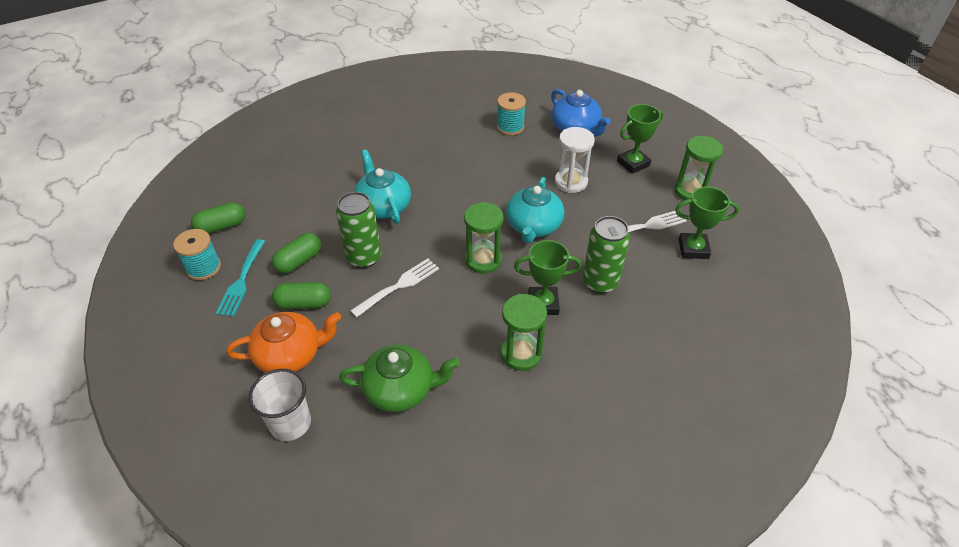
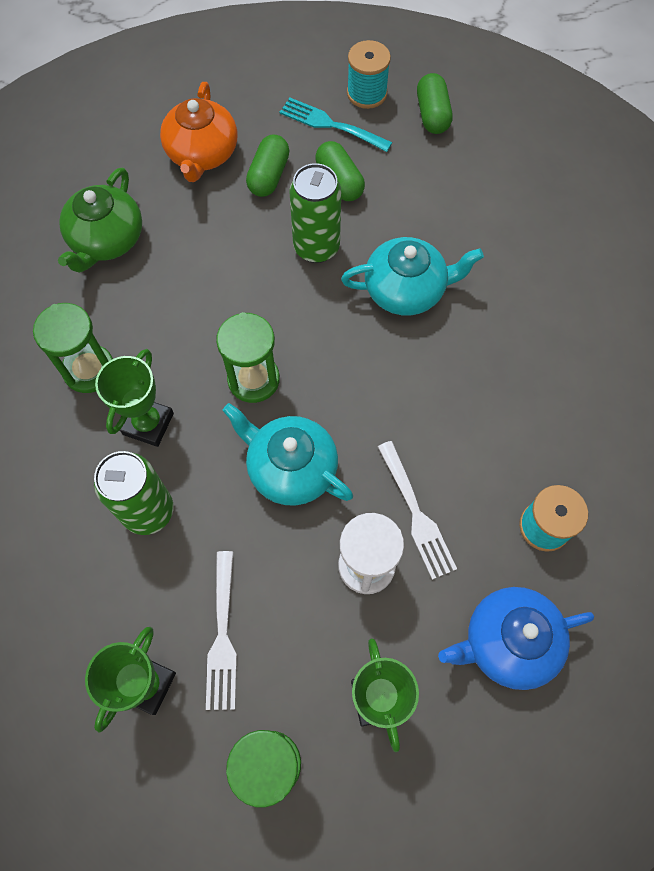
camera: 110 degrees right, 20 degrees up
(290, 423) = (119, 143): white cup -> none
(399, 286) = (252, 273): white fork -> white fork (416, 514)

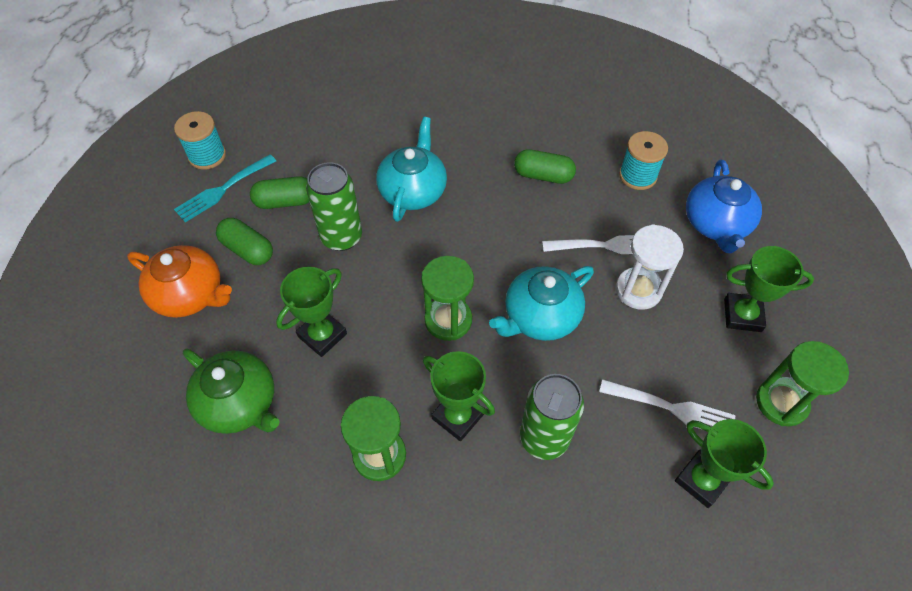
camera: 70 degrees left, 10 degrees down
(197, 276) = (322, 335): none -> green trophy
(432, 114) = (258, 122): green capsule -> green capsule (543, 175)

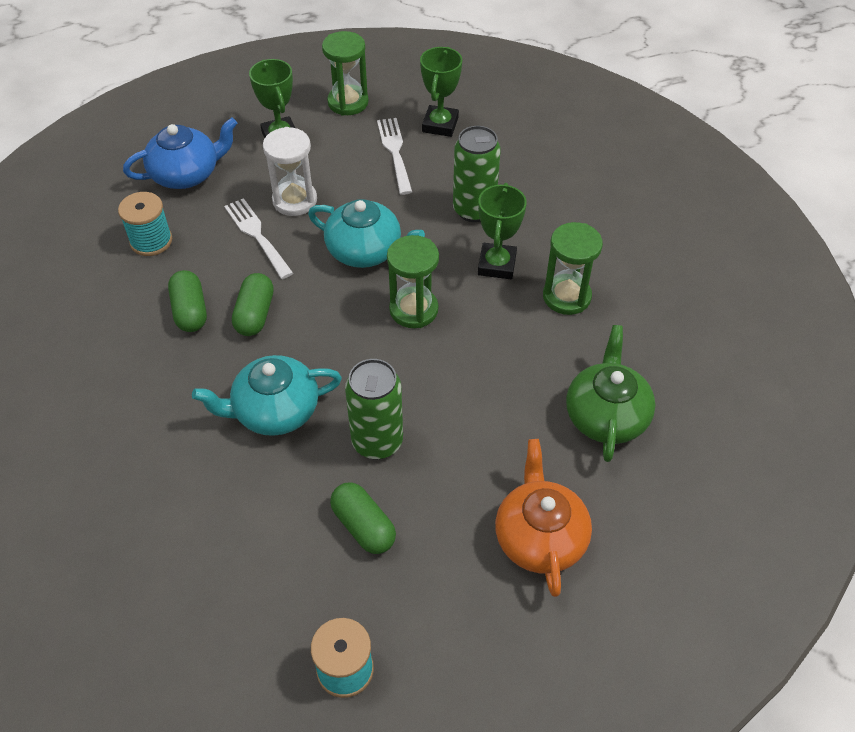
camera: 120 degrees left, 5 degrees down
(223, 189) = (387, 608): turquoise fork -> none
(248, 249) = (450, 520): green capsule -> green capsule (255, 314)
(322, 335) = (497, 393): green trophy -> none

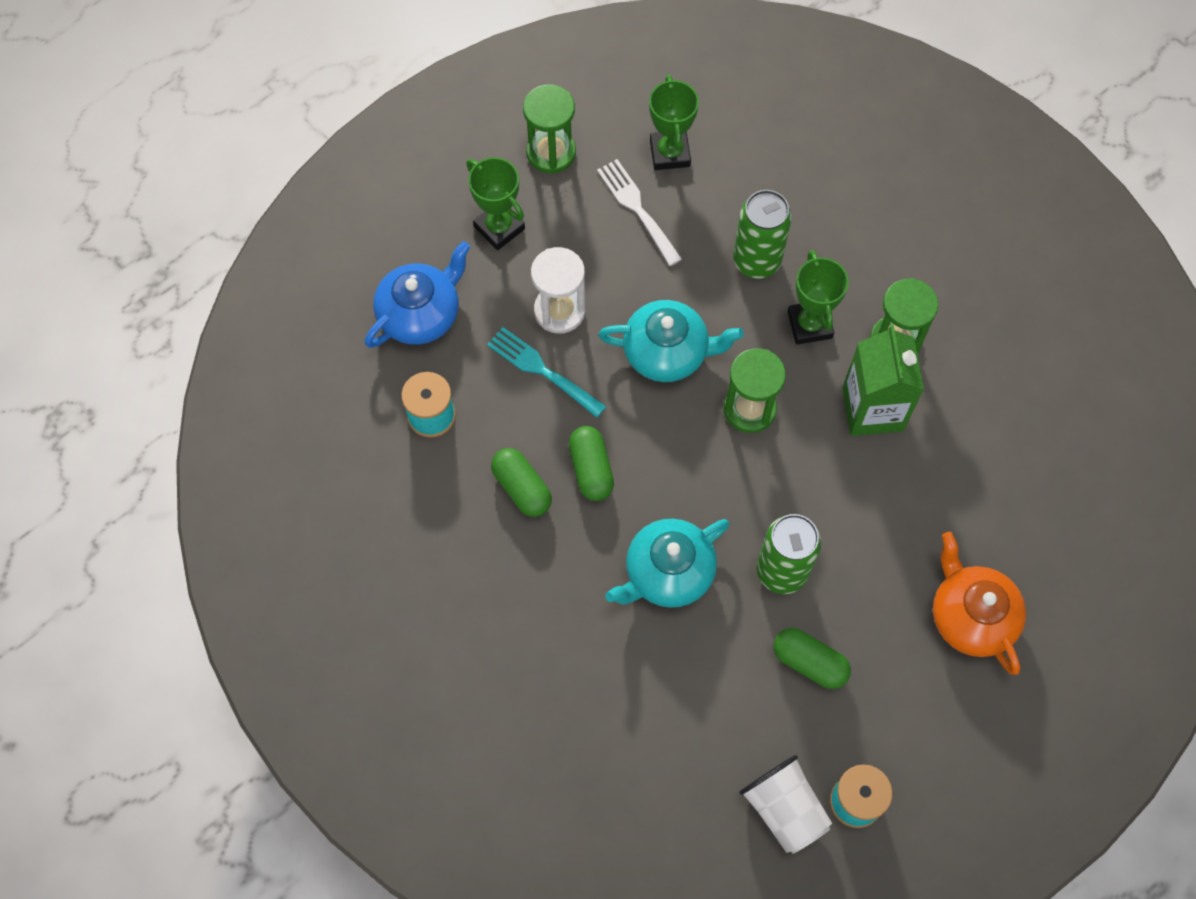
camera: 20 degrees left, 15 degrees up
(257, 235) = (542, 370): white fork -> turquoise fork
(271, 651) = (784, 809): none -> white cup
(523, 340) = (872, 409): none -> green carton
(606, 416) = (983, 468): green teapot -> none

